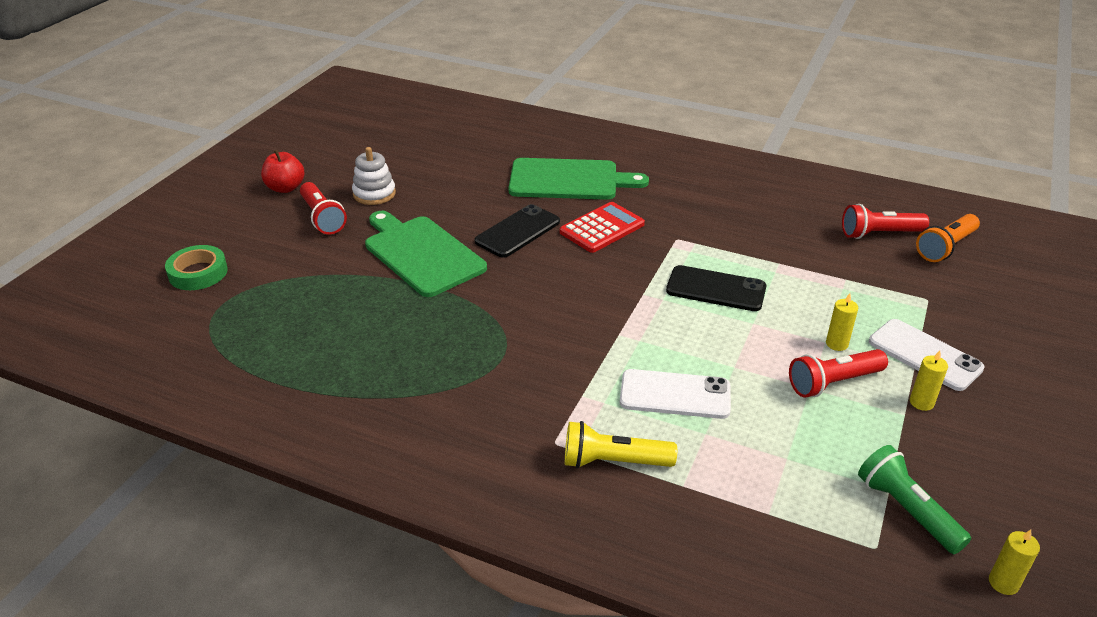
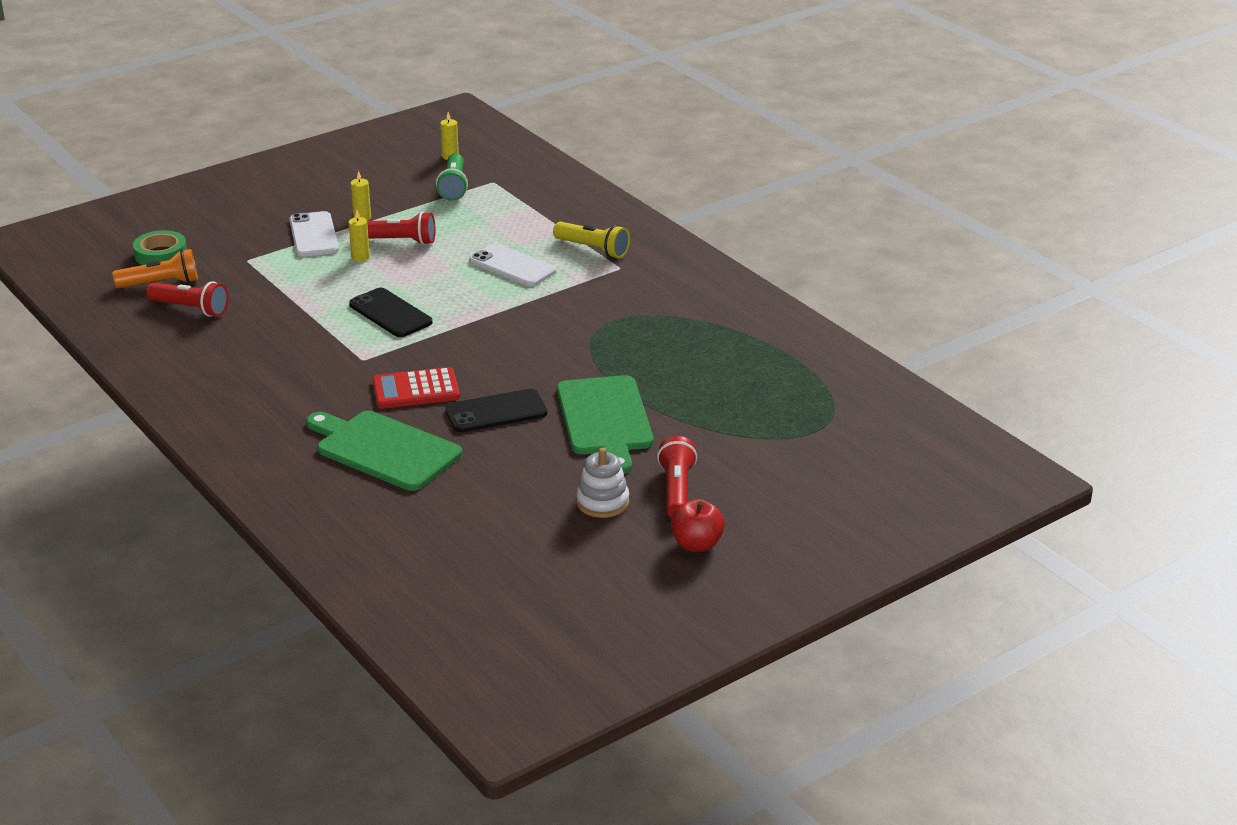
camera: 150 degrees left, 5 degrees down
(198, 273) = (829, 468): green tape -> green tape (160, 254)

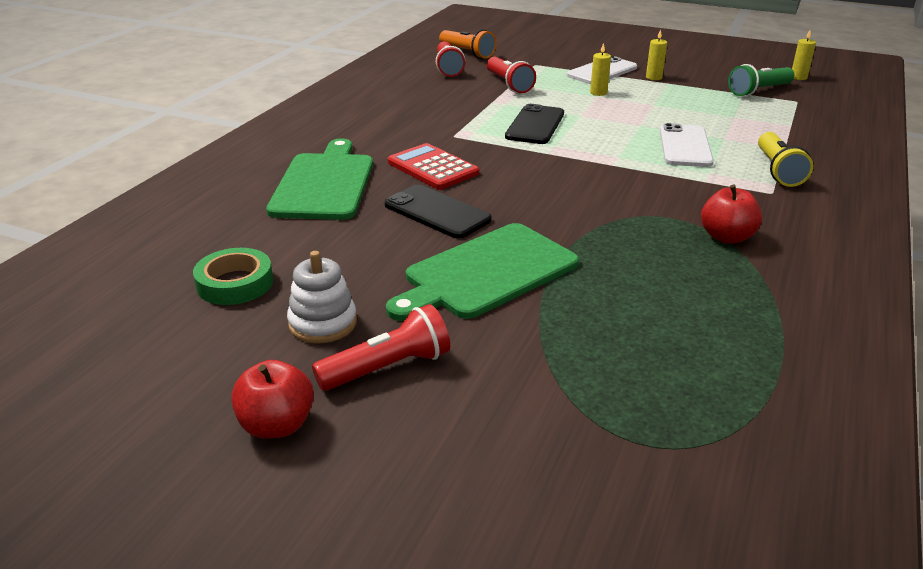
camera: 60 degrees right, 0 degrees up
(160, 254) = (503, 43): green tape -> green tape (235, 283)
(399, 241) = (645, 97): red flashlight -> red flashlight (509, 84)
(657, 313) = (726, 237): none -> red apple

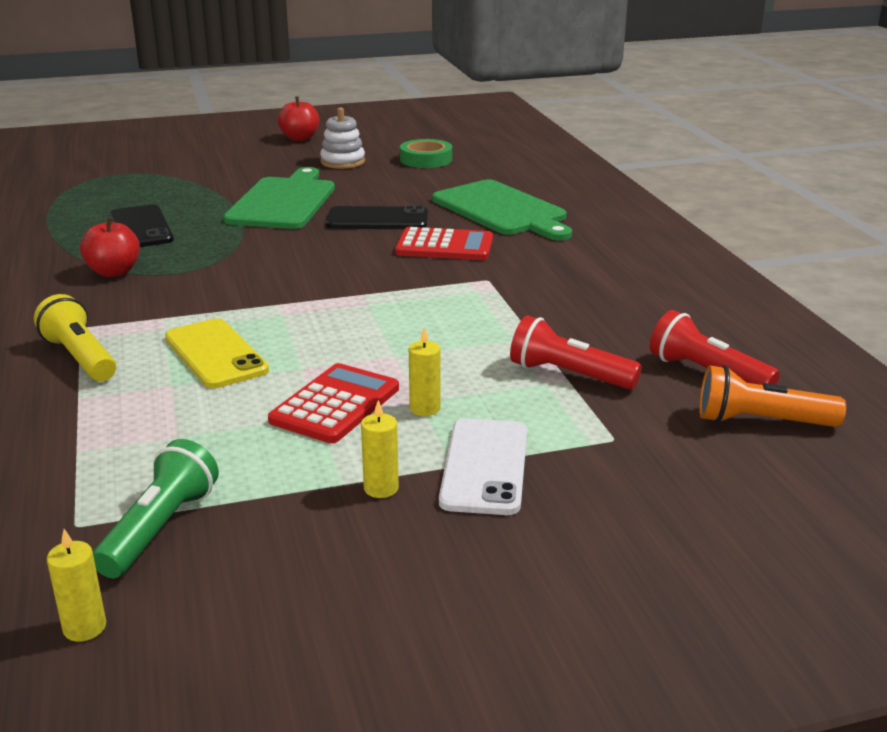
camera: 140 degrees right, 5 degrees down
(388, 367) = (279, 160): red flashlight -> none
(535, 125) = (427, 321): black phone -> black phone (141, 228)
(640, 106) = (335, 405): none -> red calculator
(685, 146) = (216, 354): white phone -> yellow phone

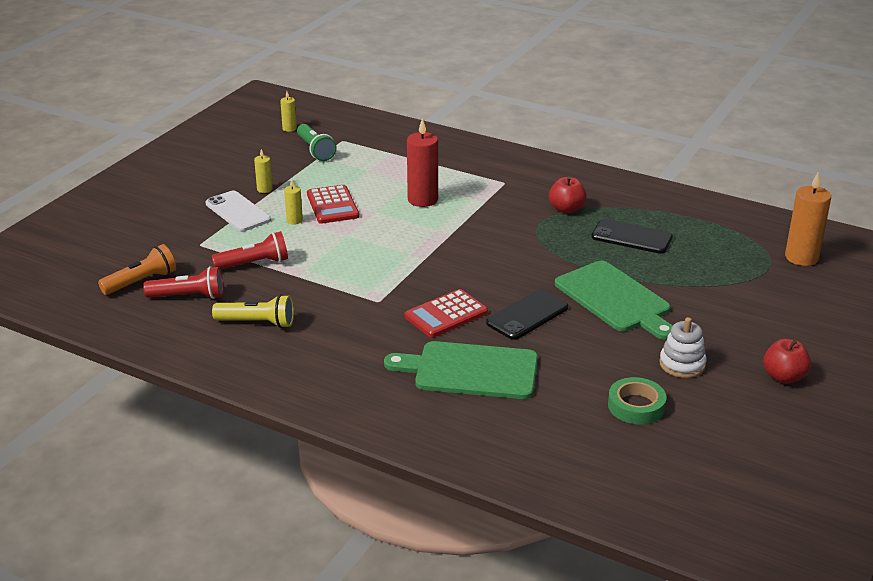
camera: 135 degrees right, 5 degrees up
(80, 358) = (470, 173): yellow flashlight -> yellow flashlight (257, 322)
(81, 169) = (801, 257): none -> orange candle
(216, 354) = (422, 200): yellow phone -> red candle

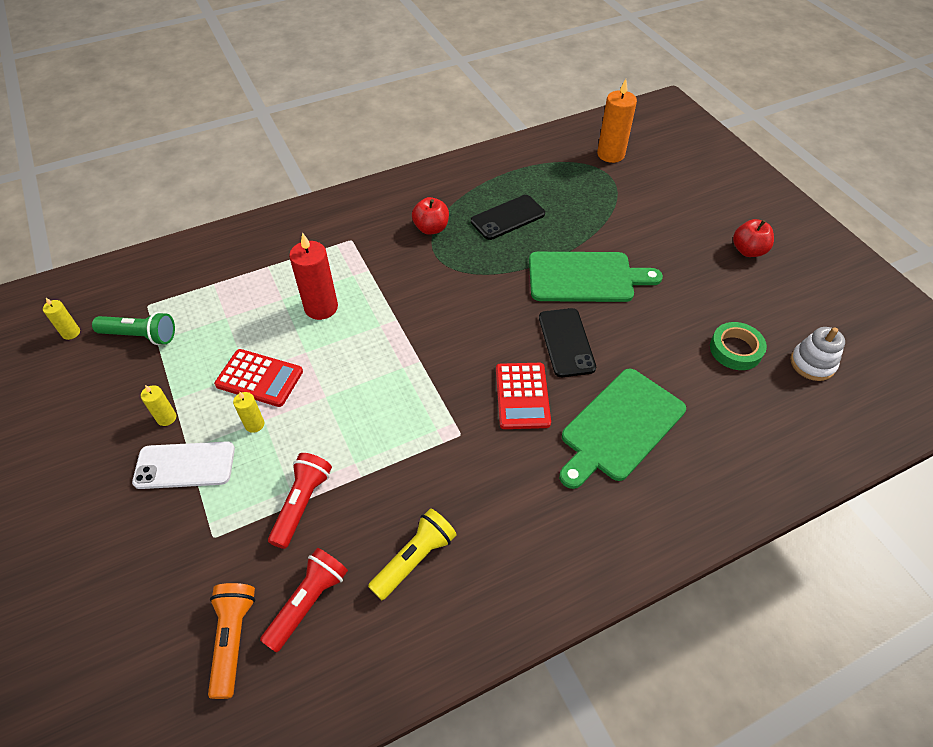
camera: 55 degrees left, 20 degrees up
(682, 364) = (698, 292): white stacking toy -> white stacking toy (812, 363)

